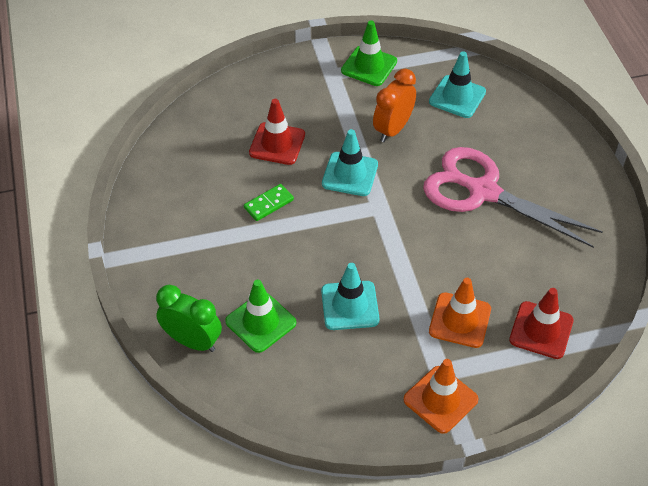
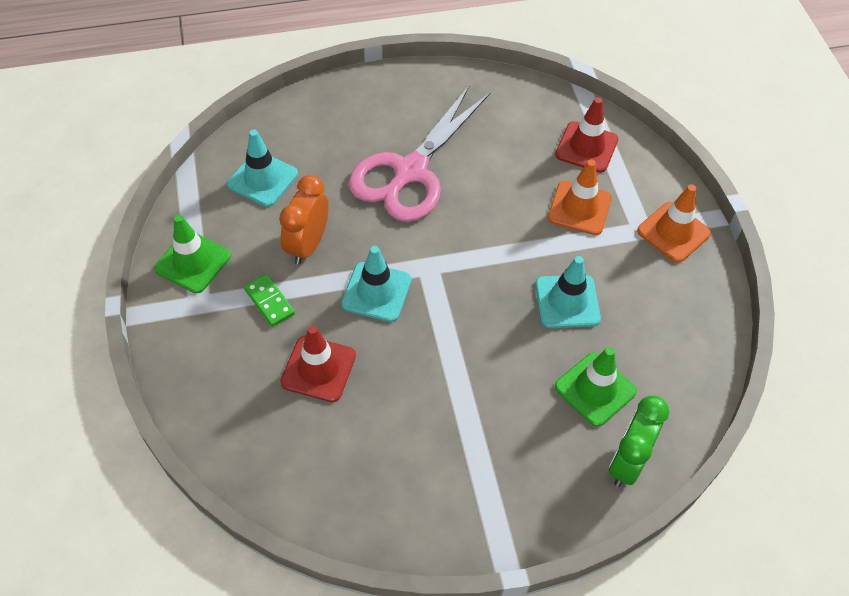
camera: 90 degrees left, 5 degrees up
(268, 204) = (419, 379): green domino -> green domino (269, 302)
(393, 129) = (308, 245): orange clock -> orange clock turned 75 degrees clockwise

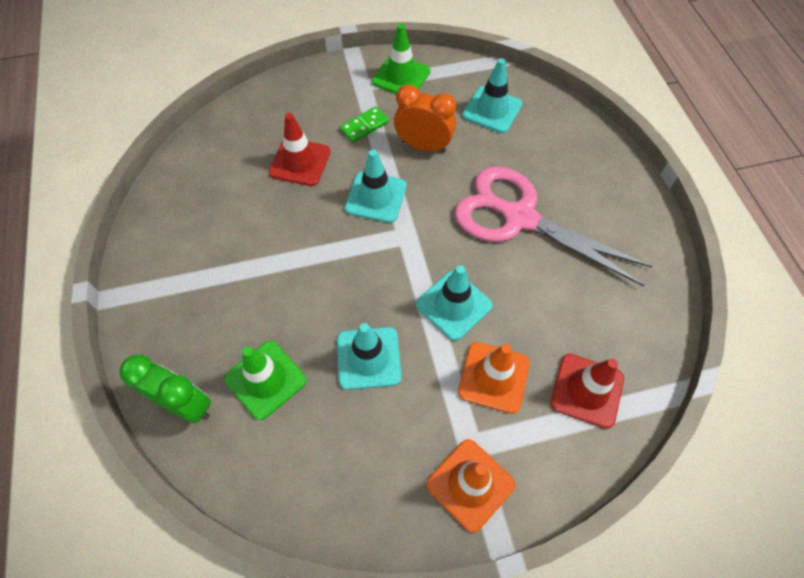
camera: 90 degrees right, 5 degrees up
(509, 231) = (454, 305): none -> turquoise traffic cone

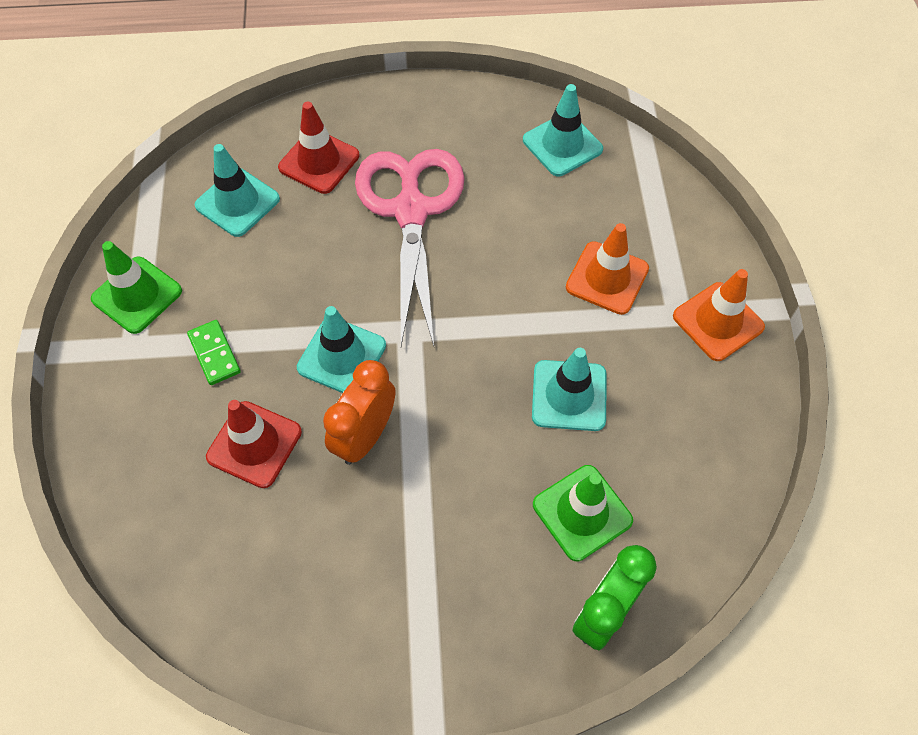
camera: 80 degrees left, 0 degrees up
(423, 146) = (273, 289): orange clock -> orange clock (365, 436)
(454, 305) = (515, 298): turquoise traffic cone -> turquoise traffic cone (562, 145)
(519, 217) = (411, 210): pink scissors -> pink scissors turned 135 degrees clockwise
(587, 390) = (630, 202): red traffic cone -> red traffic cone (319, 161)

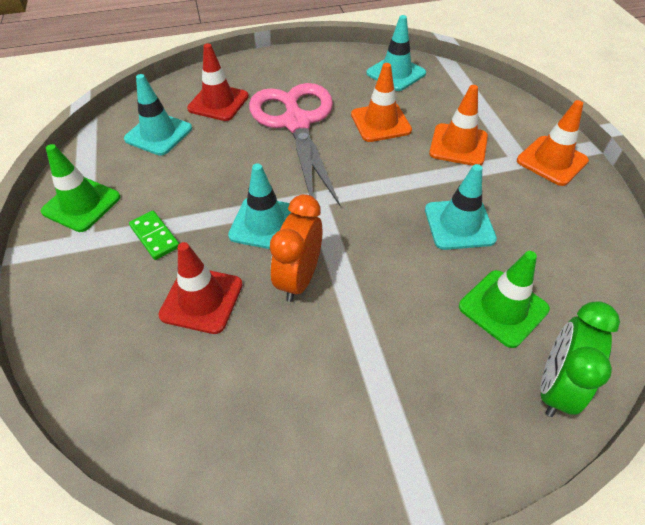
camera: 10 degrees left, 10 degrees down
(518, 226) = (380, 122): none -> orange traffic cone

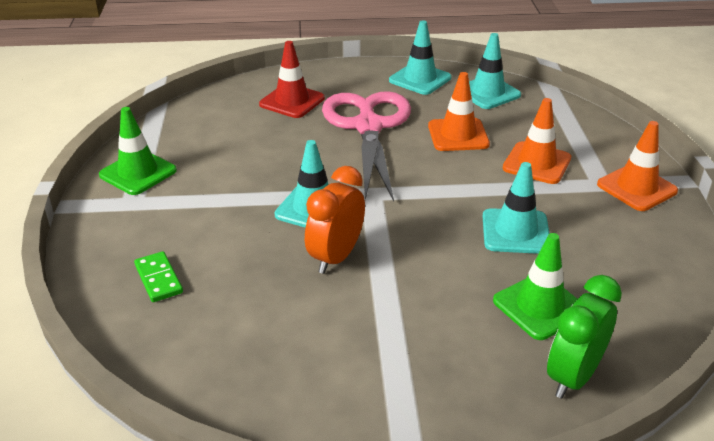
camera: 10 degrees right, 15 degrees down
(154, 237) = (202, 207): green domino -> green domino (158, 279)
(158, 134) = (225, 122): turquoise traffic cone -> turquoise traffic cone (420, 79)
(201, 299) = (236, 262): red traffic cone -> none

